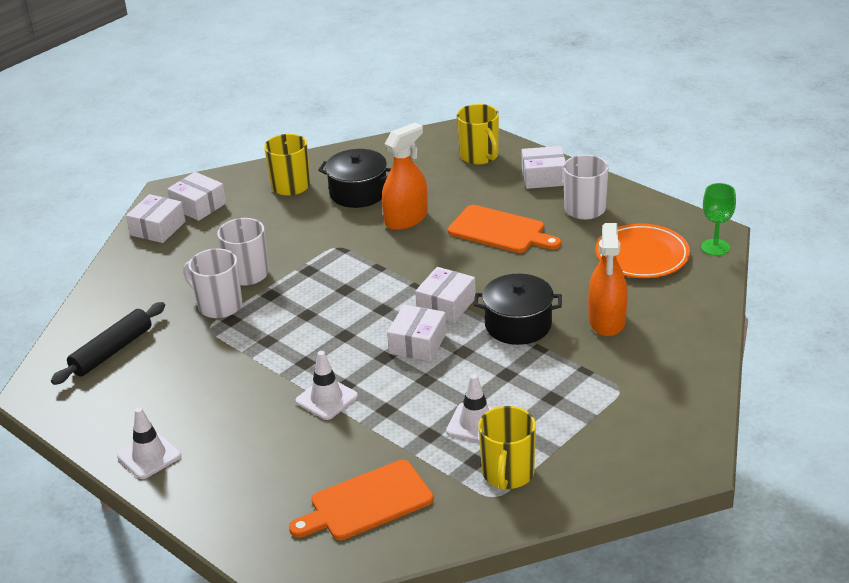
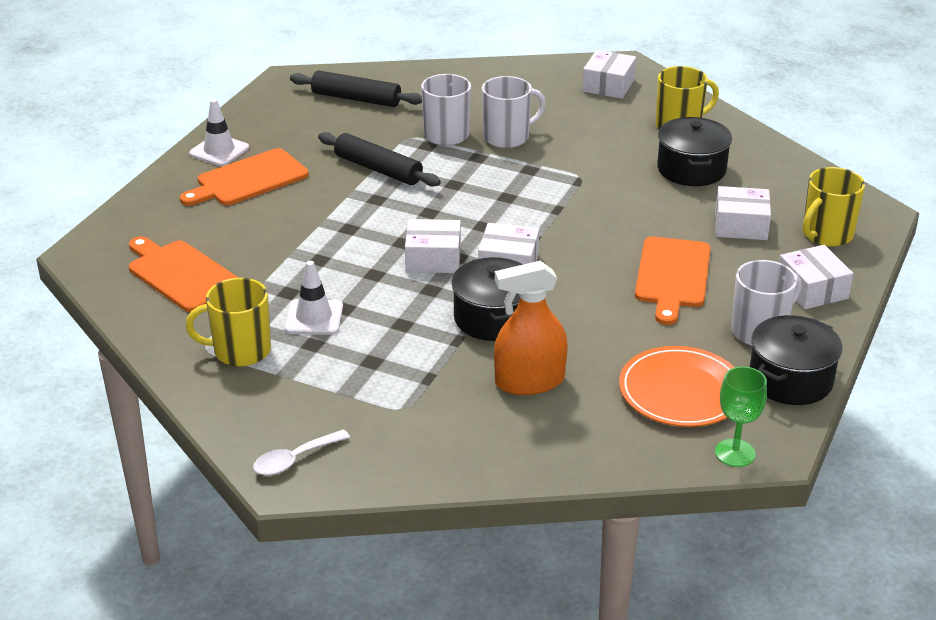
camera: 70 degrees right, 0 degrees up
(158, 228) = (557, 74): white box -> white box (741, 225)
(219, 441) = (248, 179): none -> orange cutting board
(254, 355) = (378, 169): none -> black rolling pin
(326, 399) = (325, 222): white traffic cone -> none
(406, 219) = (658, 209): orange spray bottle -> none
(643, 208) = (790, 380): none -> black pot
(668, 456) = (295, 459): none -> white spoon

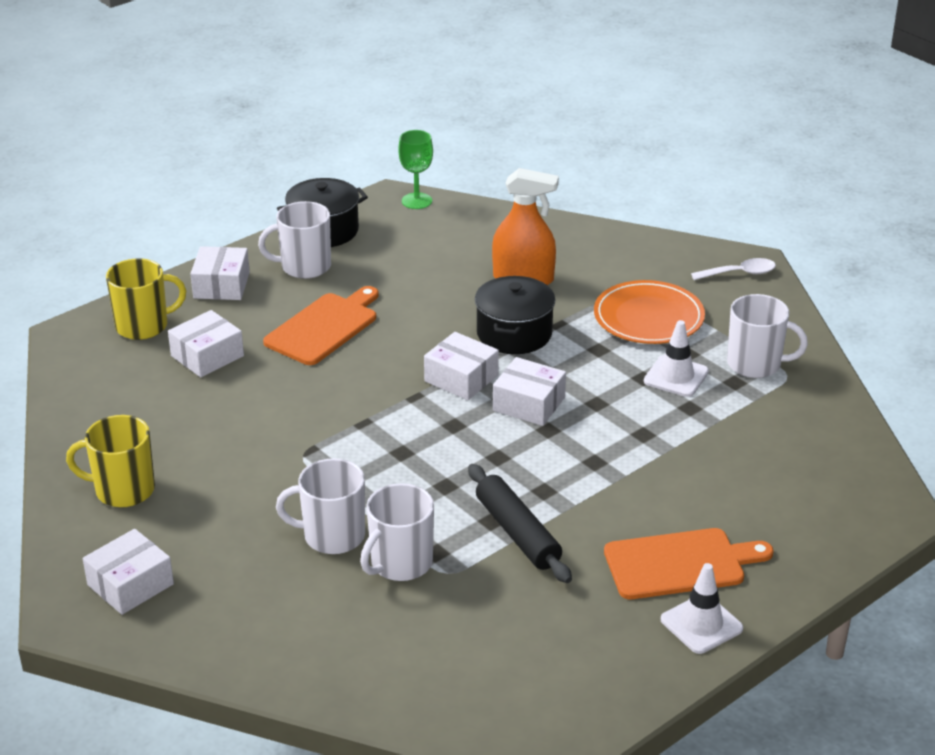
camera: 155 degrees left, 0 degrees up
(181, 274) = (792, 456): orange cutting board -> none
(240, 351) = (756, 364): yellow mug -> white mug
(356, 98) = (475, 668): black rolling pin -> none
(681, 392) = (414, 243): orange plate -> orange plate (648, 317)
(691, 169) = (178, 430): black pot -> none
(741, 225) = (207, 356): white box -> white box turned 75 degrees counterclockwise

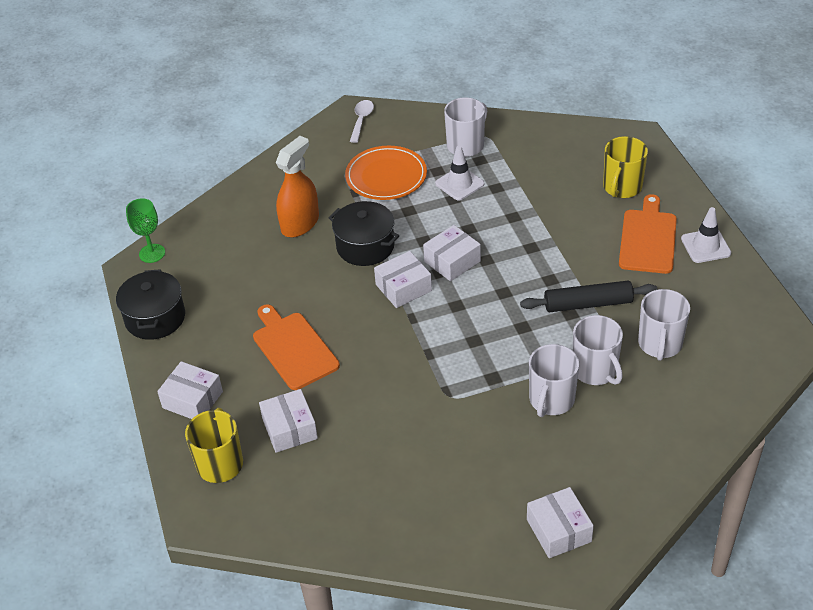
camera: 65 degrees left, 10 degrees up
(123, 490) = (441, 516): yellow mug -> yellow mug (622, 187)
(304, 267) = (200, 342): white mug -> white mug (660, 344)

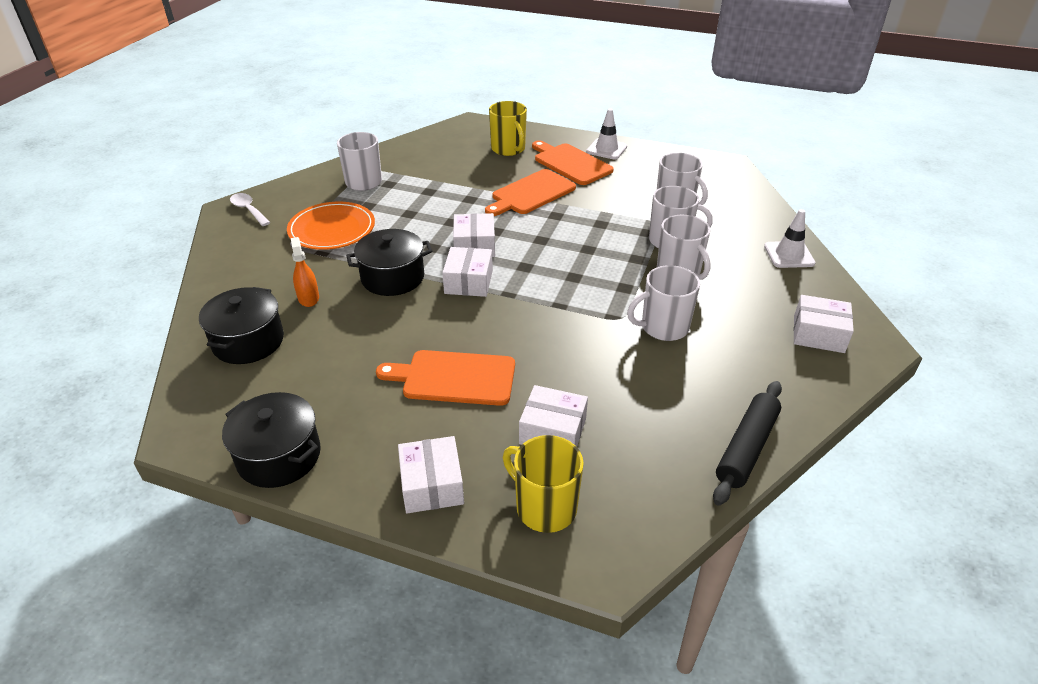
camera: 55 degrees left, 5 degrees down
(152, 253) = (186, 412): green goblet -> none
(192, 400) = (432, 485): white box -> white box turned 75 degrees counterclockwise
(232, 230) = (248, 341): none -> black pot
(300, 223) = (308, 298): orange spray bottle -> orange spray bottle, size x0.58
(459, 184) = (398, 203): white traffic cone -> white traffic cone (789, 255)
(464, 428) = (663, 327): none -> white mug
(565, 245) = (531, 193): none -> orange cutting board
(588, 304) = (601, 212): black rolling pin -> black rolling pin (746, 448)

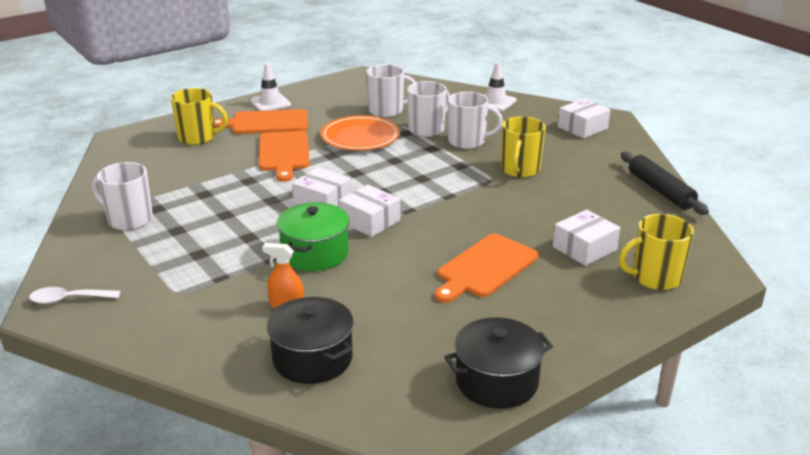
camera: 55 degrees left, 10 degrees down
(332, 229) = (188, 261): orange plate -> orange plate (360, 137)
(392, 277) = (315, 253): black pot -> green pot
(432, 485) = (595, 316): white box -> none
(663, 327) = (520, 170): white mug -> yellow mug

